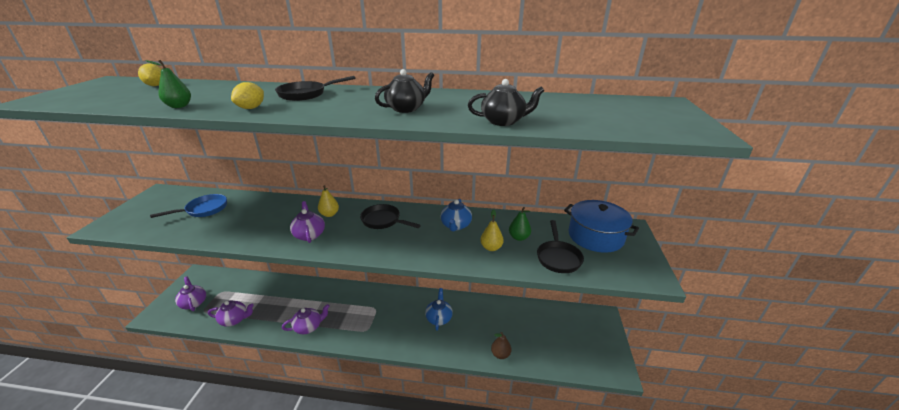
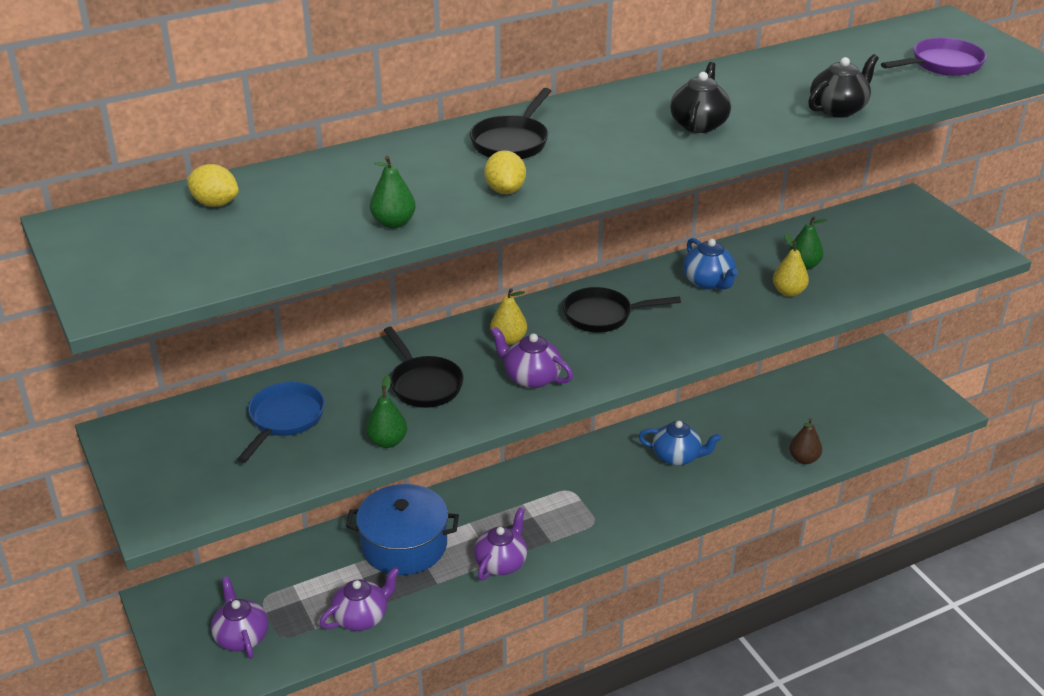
camera: 35 degrees left, 5 degrees up
(194, 303) = (241, 637): purple teapot -> purple teapot turned 45 degrees clockwise
(214, 235) = (387, 441): none -> green pear
(439, 318) = (677, 457): blue teapot -> blue teapot turned 135 degrees clockwise
(558, 257) = (874, 272): black pan -> black pan (424, 384)
(595, 236) = (885, 228): blue pot -> blue pot (404, 545)
(625, 119) = (942, 65): none -> purple pan

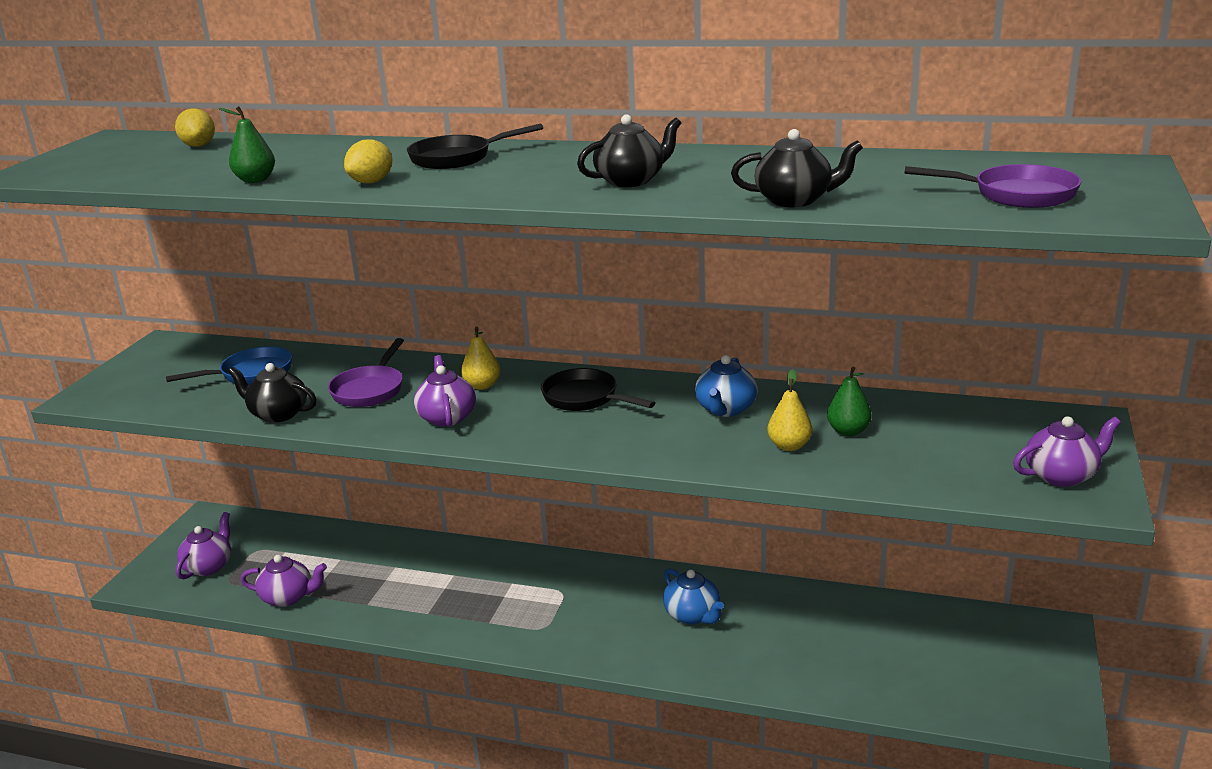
camera: 45 degrees right, 10 degrees down
(387, 441) = (278, 414): green pear -> black teapot
(404, 545) = (387, 565): blue pot -> none
(424, 384) = (370, 389): black pan -> purple pan
(501, 563) = (430, 616): purple teapot -> purple teapot (1061, 475)
(803, 459) = (815, 682): brown pear -> none

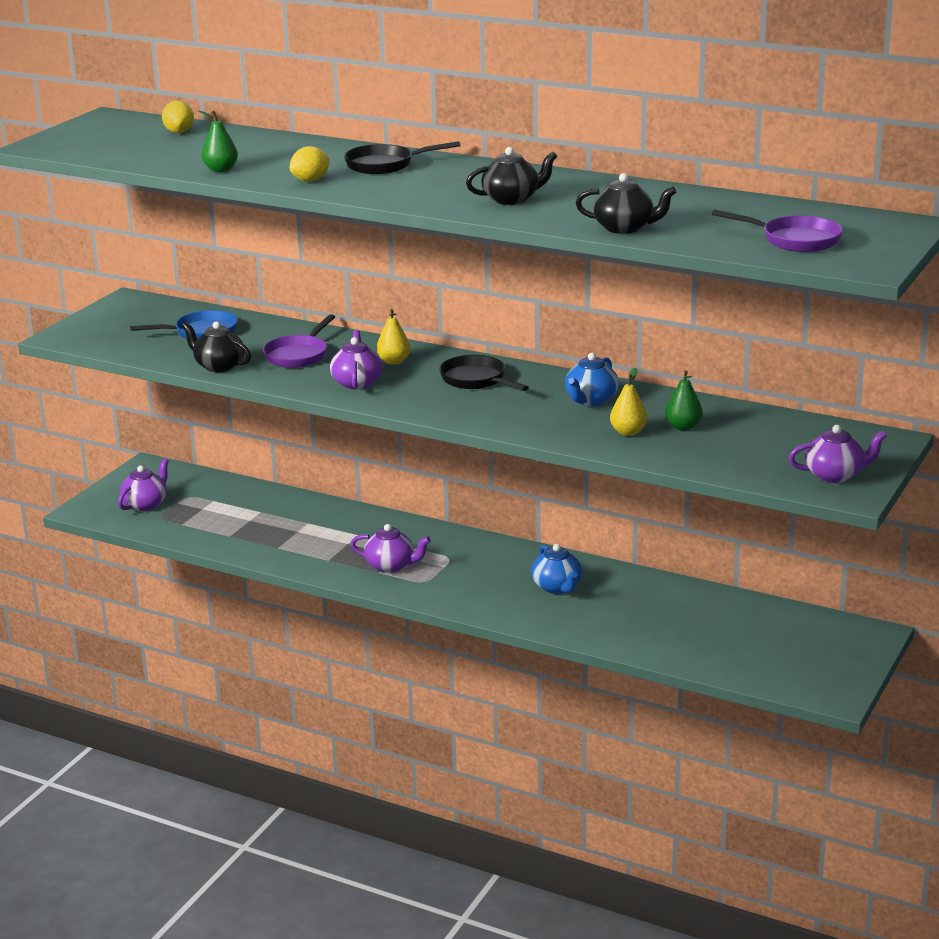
camera: 10 degrees right, 0 degrees up
(288, 597) = (211, 535): purple teapot -> purple teapot (391, 566)

